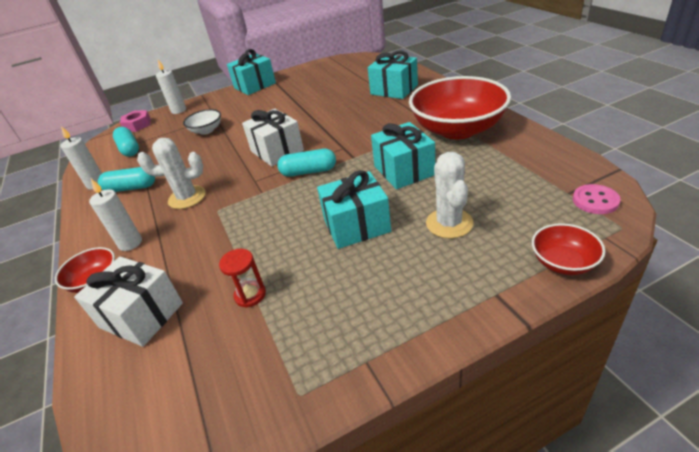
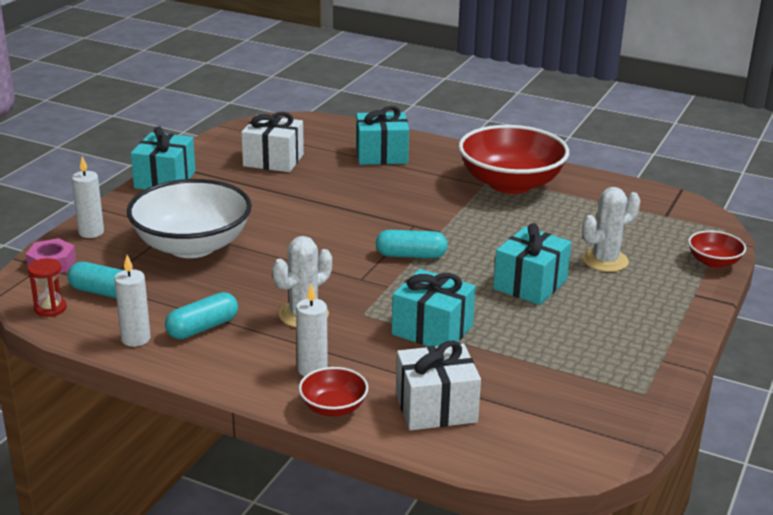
camera: 45 degrees left, 10 degrees down
(206, 130) = (192, 246): white bowl -> white bowl, size x2.17
(250, 295) = (514, 359): red hourglass -> red hourglass (50, 308)
(277, 151) = (337, 245): white gift -> white gift (273, 160)
(308, 171) = (411, 255): turquoise capsule -> turquoise capsule turned 45 degrees clockwise
(404, 170) = (509, 231): turquoise gift -> turquoise gift (432, 330)
(449, 223) = (605, 260): white cactus -> white cactus turned 75 degrees counterclockwise
(595, 201) = (690, 216): pink button -> none

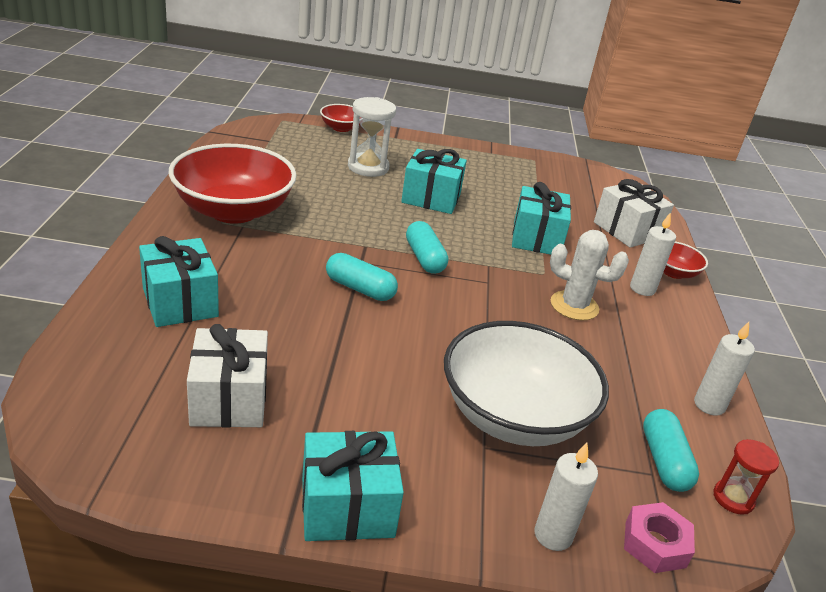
camera: 115 degrees left, 5 degrees up
(202, 328) = (650, 364): turquoise capsule -> turquoise capsule (360, 289)
(605, 260) = (368, 167): white cactus -> white hourglass

